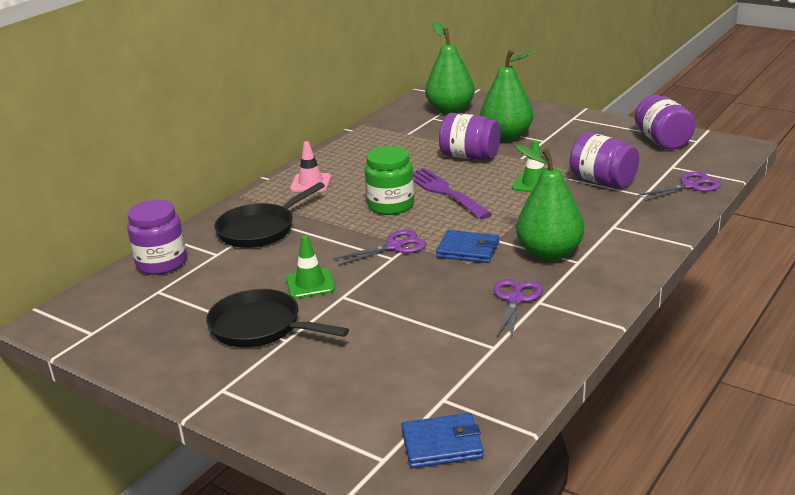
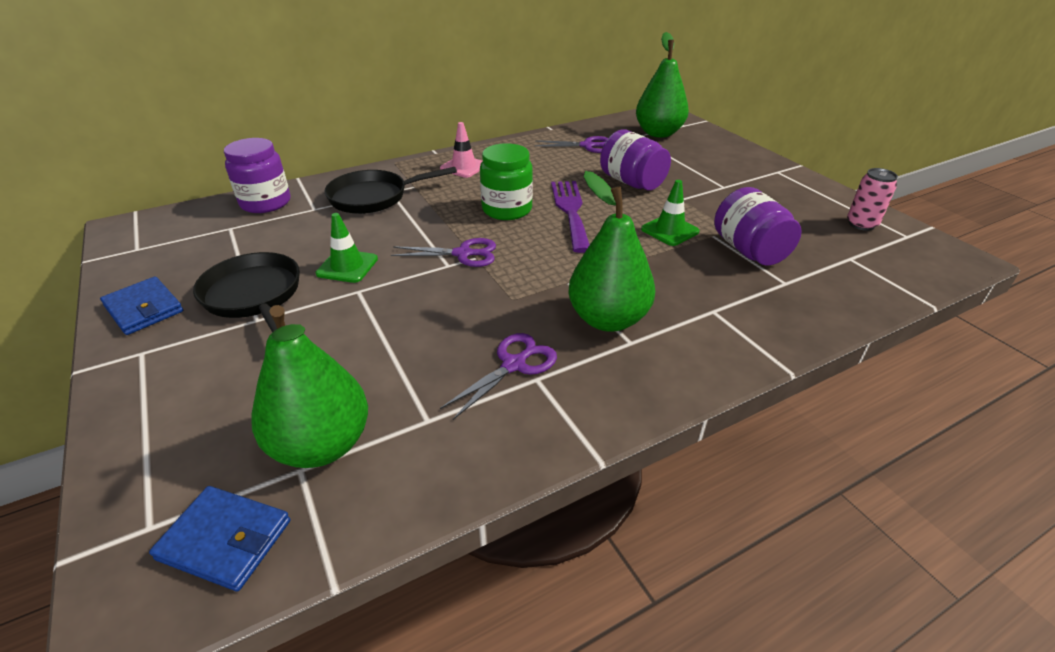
camera: 25 degrees right, 10 degrees up
(468, 250) = (527, 283): blue wallet -> blue wallet (144, 309)
(506, 136) = (689, 172): green pear -> green pear (322, 445)
(662, 141) = (861, 224): purple jar -> pink can
(690, 186) = (855, 290): purple scissors -> purple scissors (587, 146)

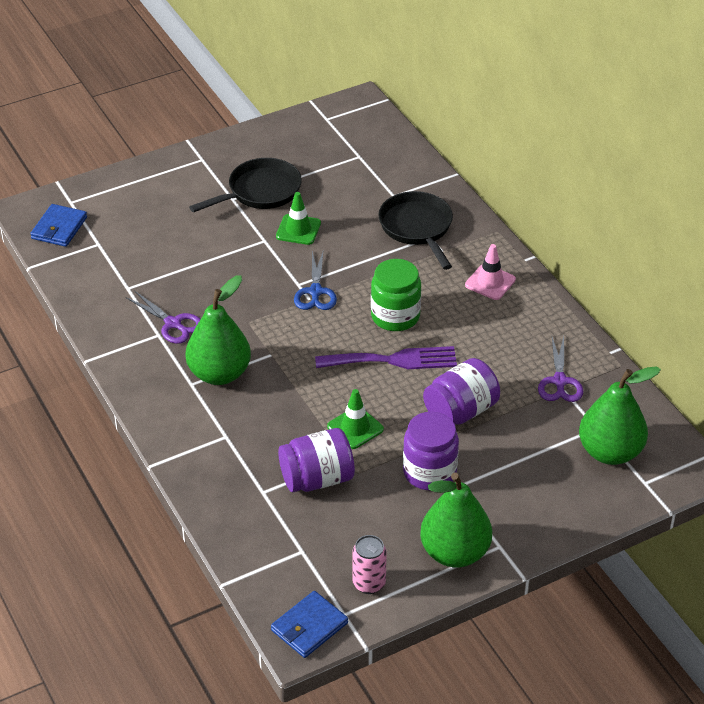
camera: 90 degrees right, 5 degrees up
(144, 309) = (248, 146): blue wallet -> blue wallet (309, 627)
(266, 203) = (404, 165): purple jar -> purple jar (429, 472)
(322, 445) = (114, 249): green pear -> green pear (454, 553)
(463, 254) = (315, 292): purple scissors -> blue scissors

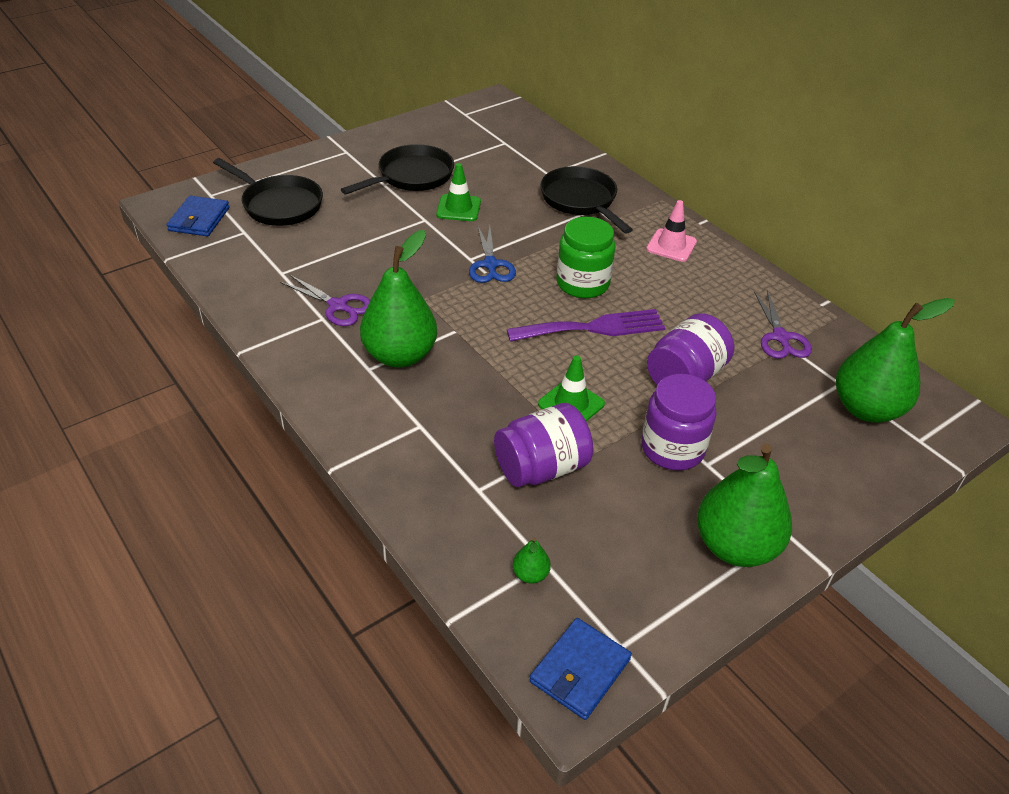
camera: 10 degrees left, 0 degrees up
(132, 216) = (279, 205): none -> black pan
(289, 558) = (530, 574): none -> green pear
(369, 583) = (641, 599): pink can -> none

